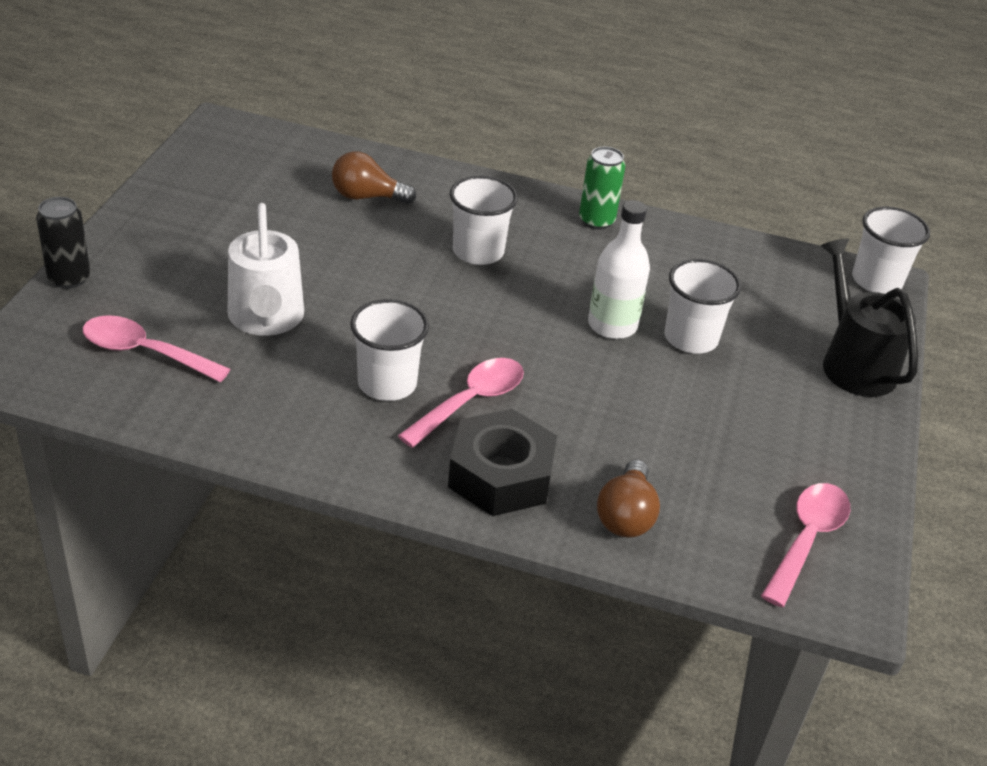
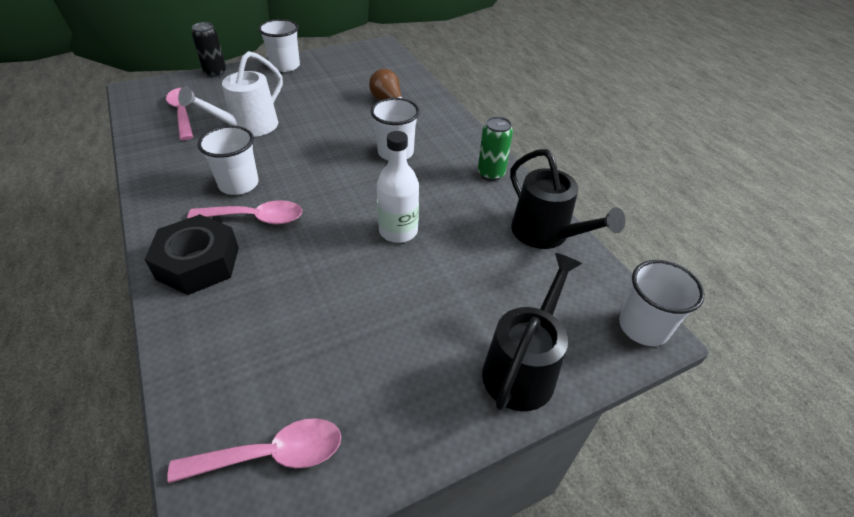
camera: 50 degrees right, 5 degrees up
(626, 516) = (208, 337): brown light bulb -> none
(691, 338) = (432, 269): white cup -> white cup (285, 66)
(721, 251) = (546, 234): none -> black watering can

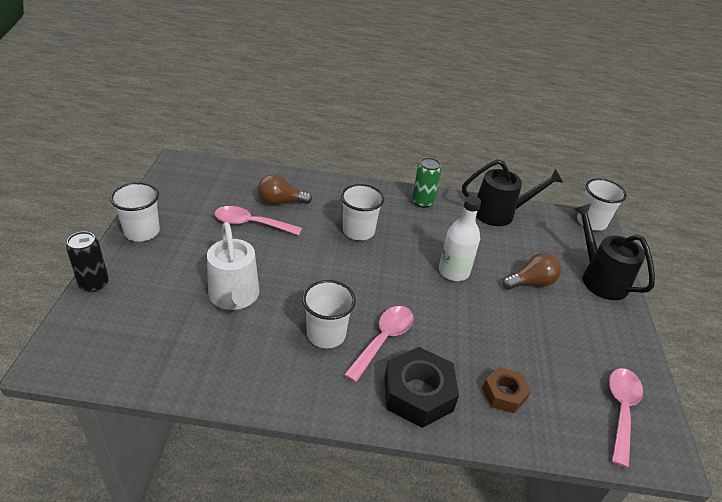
camera: 60 degrees left, 5 degrees down
(183, 113) = (156, 334): pink spoon -> pink spoon (251, 224)
(234, 327) = (504, 394): none -> brown nut
(442, 299) = (531, 282): none -> brown light bulb

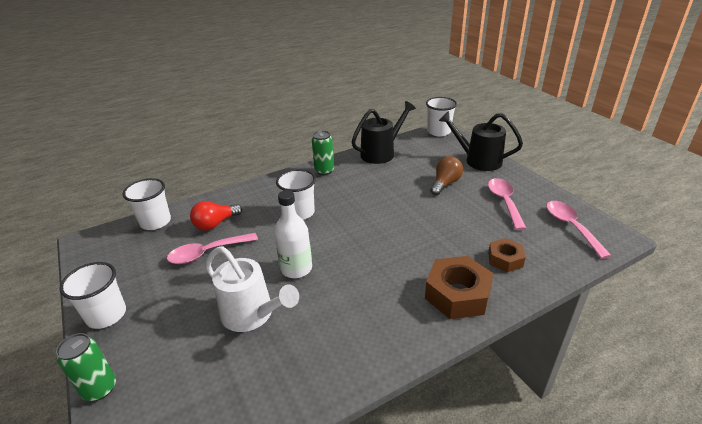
camera: 30 degrees left, 5 degrees down
(94, 284) = (100, 388): black can -> green can
(280, 202) = (215, 224): brown light bulb -> red light bulb
(326, 334) = (353, 296): white cup -> white cup (155, 222)
(383, 340) = (397, 274): pink spoon -> pink spoon (504, 202)
(418, 393) = (457, 294): black nut -> brown nut
(453, 272) = (393, 203): white bottle -> white bottle (296, 268)

